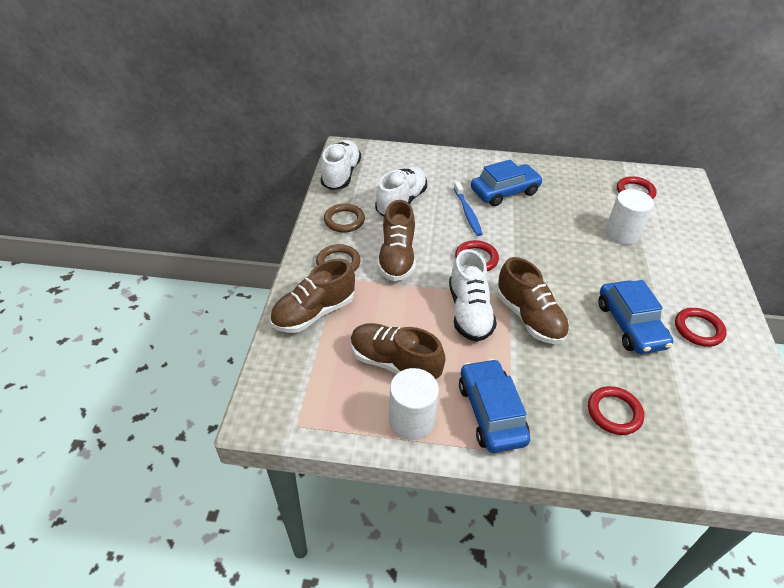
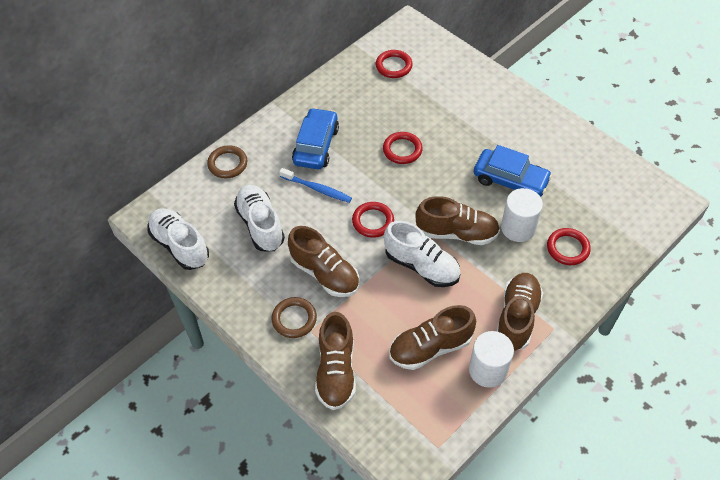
camera: 50 degrees left, 10 degrees up
(344, 220) = (245, 282): brown ring -> brown ring (227, 164)
(491, 412) = (517, 317): blue car -> brown shoe
(622, 234) = (428, 112): white cylinder -> white cylinder (518, 228)
(698, 329) = (543, 147): red ring -> red ring (402, 150)

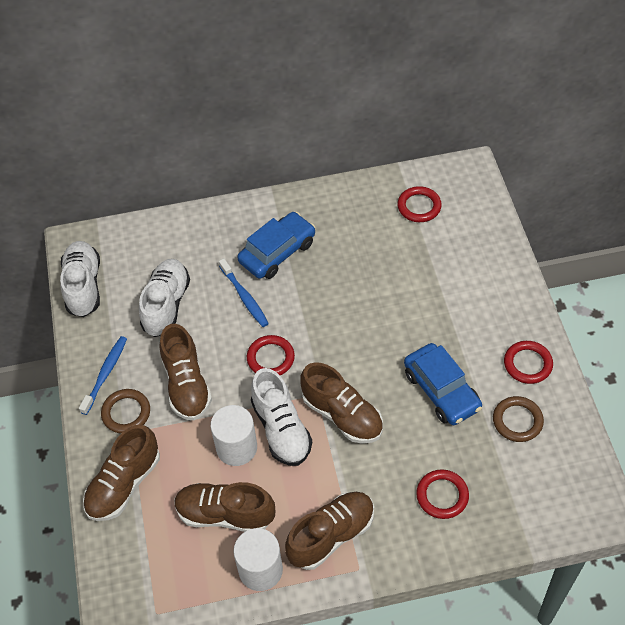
camera: 35 degrees right, 0 degrees up
(227, 164) = (183, 229): brown ring -> brown ring (517, 421)
(253, 300) = (105, 374): none -> blue toothbrush
(402, 150) = (357, 300): red ring -> red ring (527, 364)
(518, 228) = (408, 445): white cylinder -> white cylinder (236, 447)

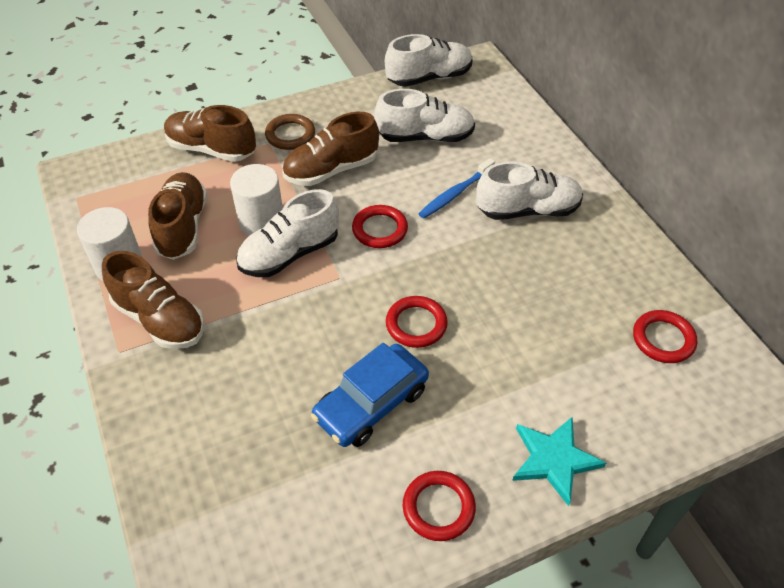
camera: 75 degrees right, 5 degrees down
(105, 374) = (331, 112): blue toothbrush -> none
(277, 252) = (528, 210): blue car -> white shoe
(342, 415) = (316, 305): brown shoe -> none
(442, 495) = (217, 423): red ring -> red ring (416, 324)
(502, 292) = (554, 460): none -> turquoise star
(517, 421) = (340, 503): brown ring -> none

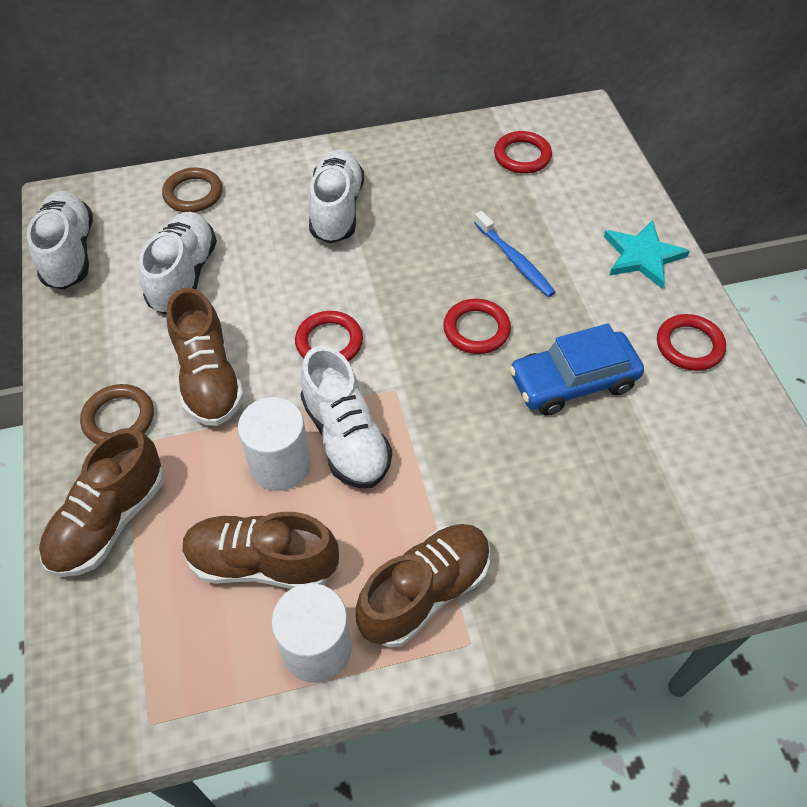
camera: 80 degrees left, 5 degrees up
(371, 403) = (573, 382): blue car -> blue car turned 105 degrees clockwise
(455, 194) = (292, 264): blue toothbrush -> blue toothbrush (515, 260)
(512, 123) = (193, 194): none -> brown ring

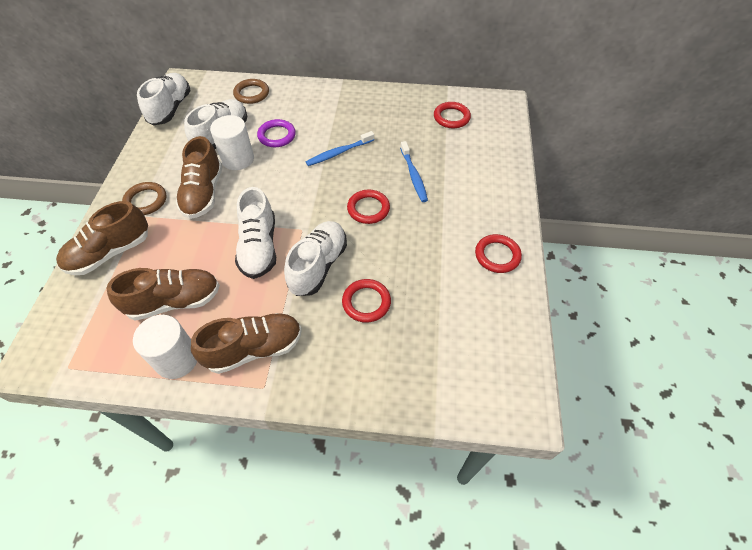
camera: 20 degrees right, 0 degrees up
(262, 563) = (175, 301): brown shoe -> brown shoe turned 135 degrees clockwise
(273, 253) = (277, 136): none -> purple ring
(280, 464) = (215, 251): white cylinder -> white cylinder (238, 159)
(329, 342) = (280, 192): red ring -> red ring (366, 302)
(337, 210) = (325, 121): white shoe -> white shoe (318, 266)
(385, 255) = (339, 153): none -> blue toothbrush
(573, 382) = (410, 255): blue car -> none
(642, 256) = (495, 194): turquoise star -> none

